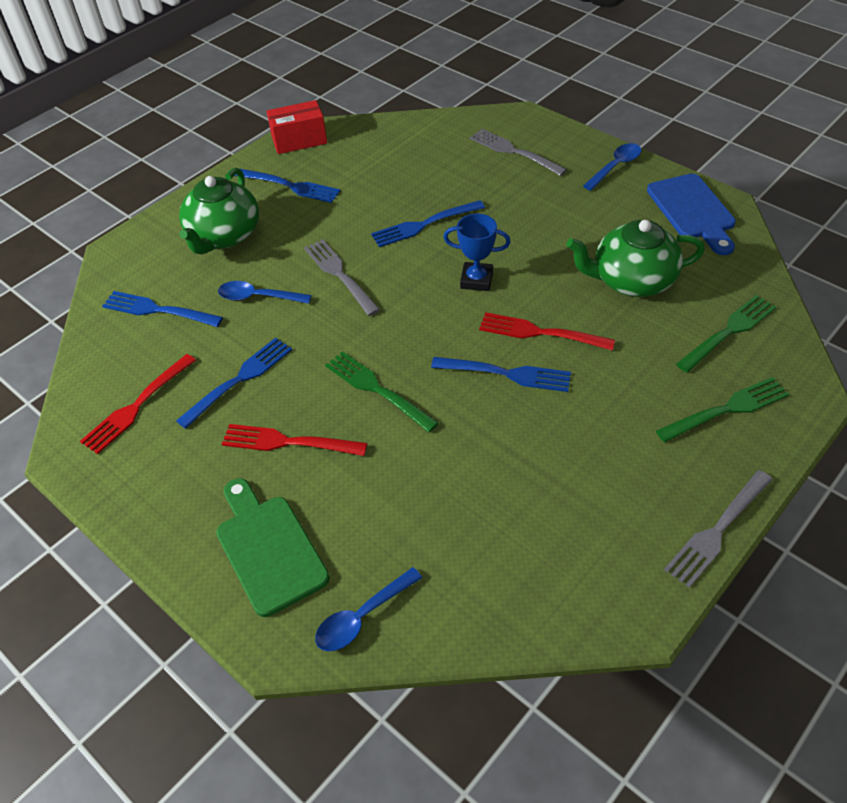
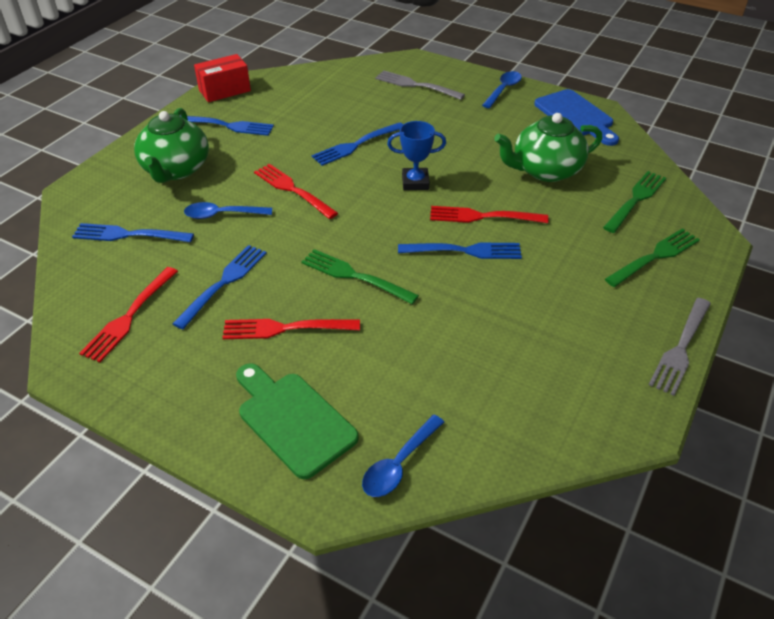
camera: 15 degrees left, 5 degrees down
(339, 274) = (292, 190): grey fork -> red fork

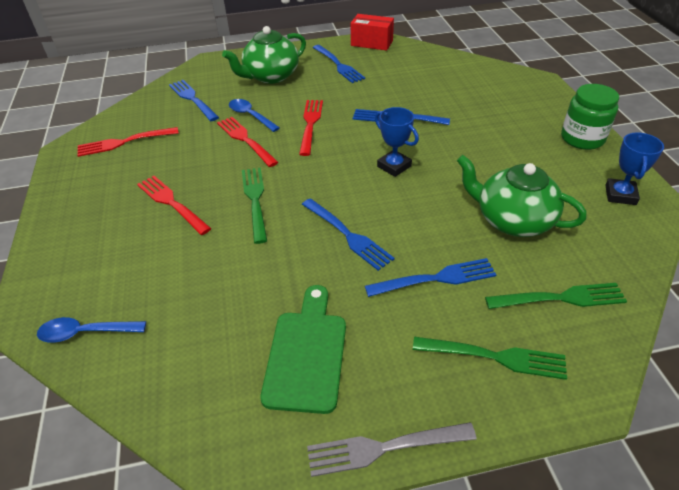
camera: 50 degrees right, 0 degrees up
(224, 283) = (188, 155): blue fork -> blue fork (435, 279)
(293, 420) = (90, 257): green cutting board -> green cutting board (306, 354)
(416, 85) = (509, 100): grey fork -> none
(483, 216) = (401, 221): red fork -> red fork (245, 140)
(503, 90) = (582, 138): blue spoon -> green jar
(576, 116) = (620, 195): blue cutting board -> blue trophy

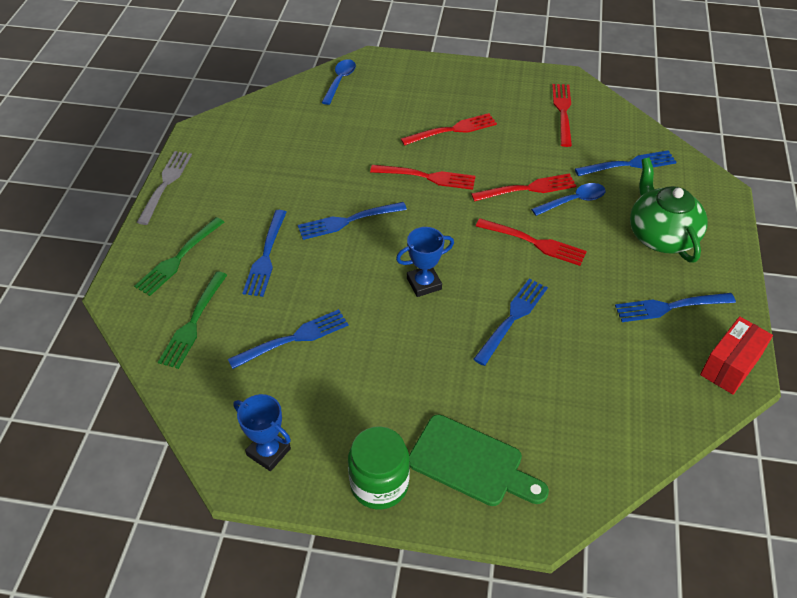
camera: 110 degrees right, 5 degrees up
(255, 200) = (427, 177): green fork -> red fork
(306, 354) = (252, 169): green cutting board -> green cutting board (471, 463)
(513, 220) = (293, 338): green teapot -> blue fork

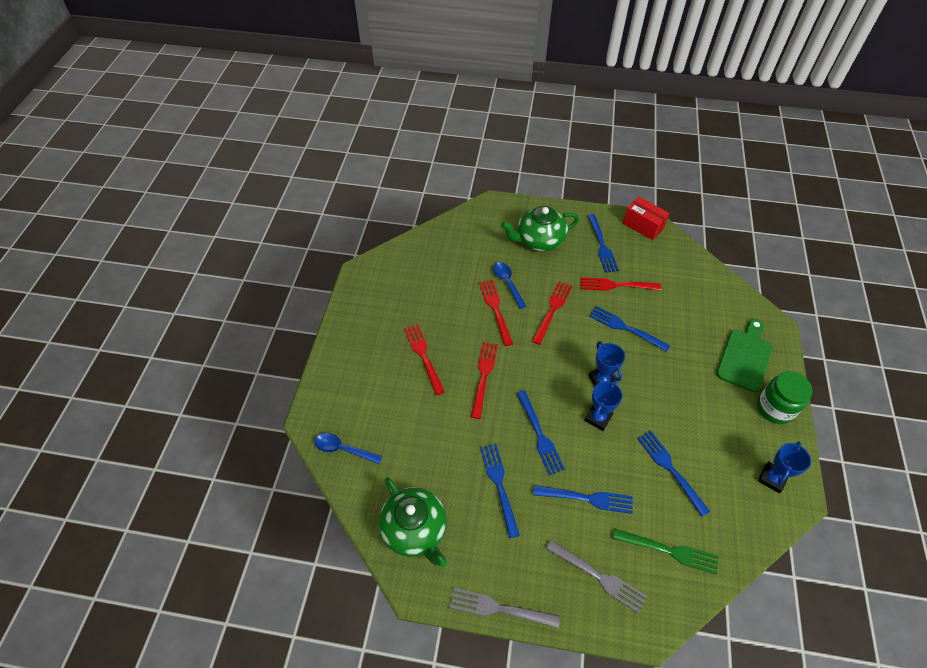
camera: 90 degrees left, 5 degrees up
(178, 258) = (598, 577): green fork -> grey fork
(251, 129) = (415, 530): none -> green teapot
(368, 275) = (598, 418): none -> blue trophy
(562, 112) = (404, 279): red fork -> red fork (616, 285)
(629, 164) = (467, 247): blue fork -> blue fork (499, 485)

